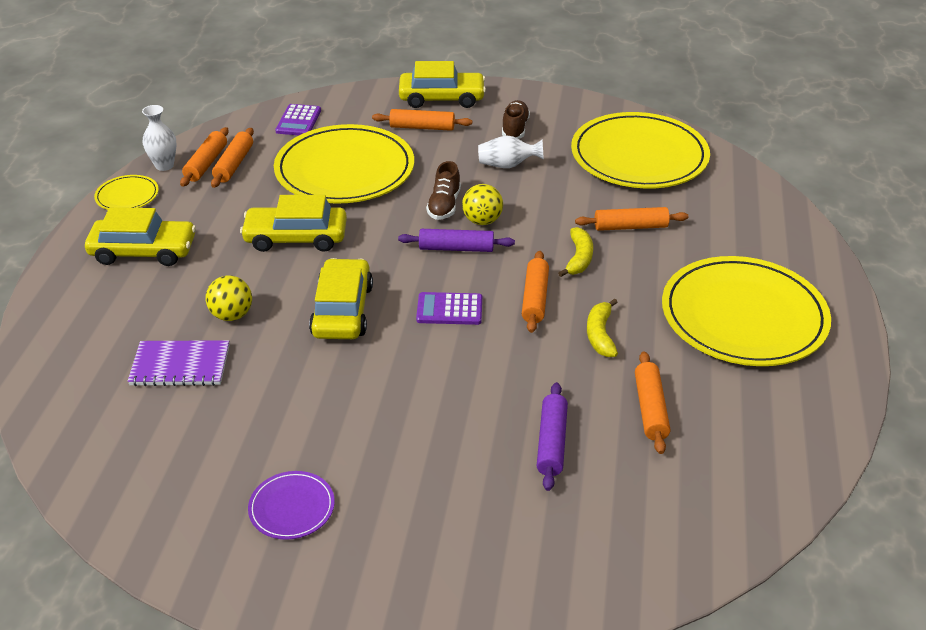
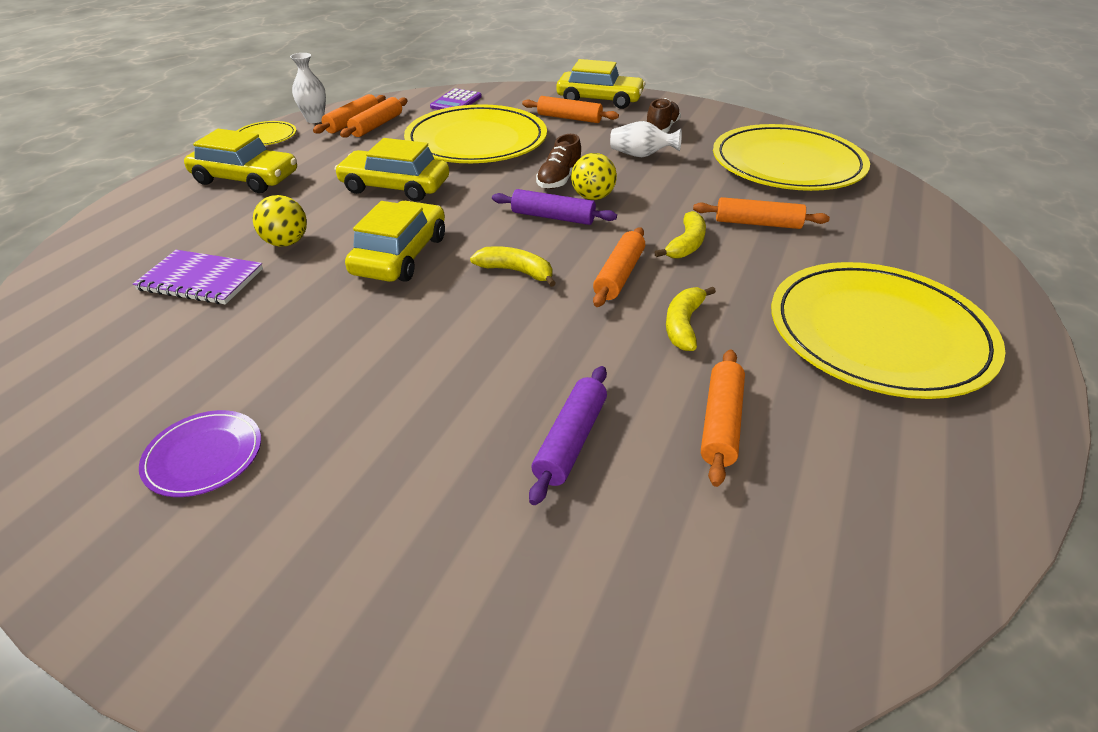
camera: 15 degrees right, 0 degrees up
(449, 309) = (516, 271): purple calculator -> yellow banana

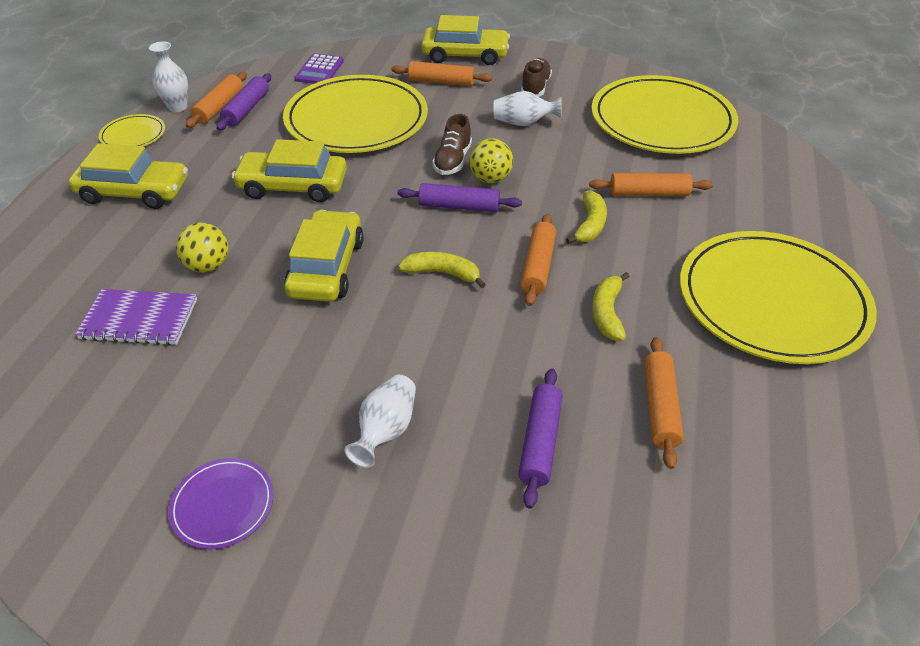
camera: 10 degrees left, 5 degrees up
(377, 125) = (246, 109): orange rolling pin -> purple rolling pin
(404, 407) = (386, 430): none -> white vase

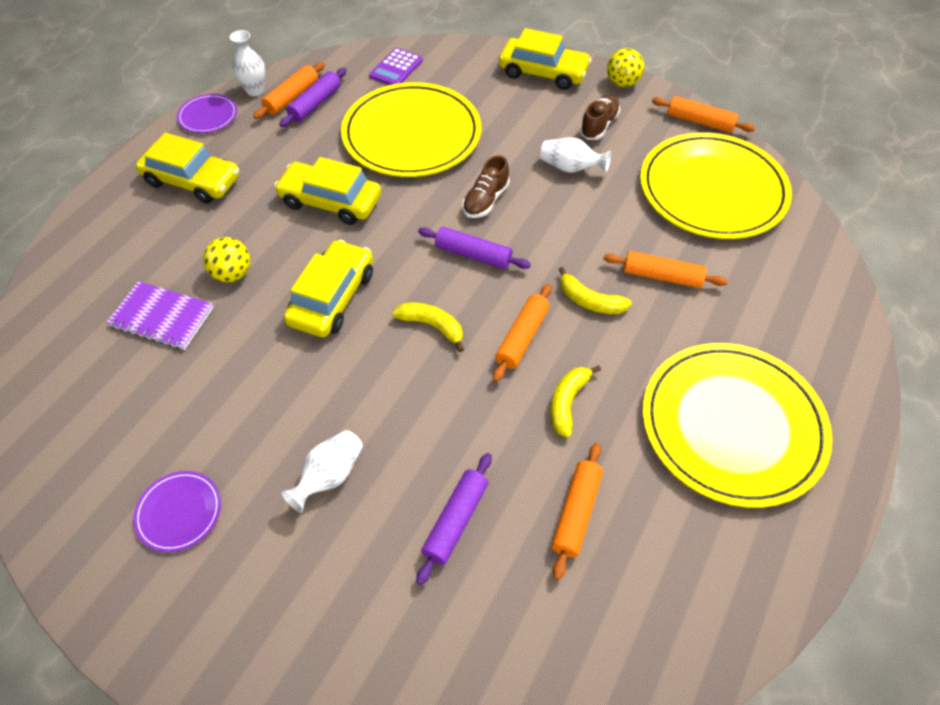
camera: 15 degrees right, 10 degrees up
(133, 135) = (208, 116): yellow plate -> purple plate
(441, 82) = (508, 102): orange rolling pin -> orange rolling pin (700, 122)
(490, 179) = (514, 228): yellow ball -> yellow ball (622, 83)
(590, 224) = (589, 301): yellow banana -> yellow banana turned 90 degrees clockwise

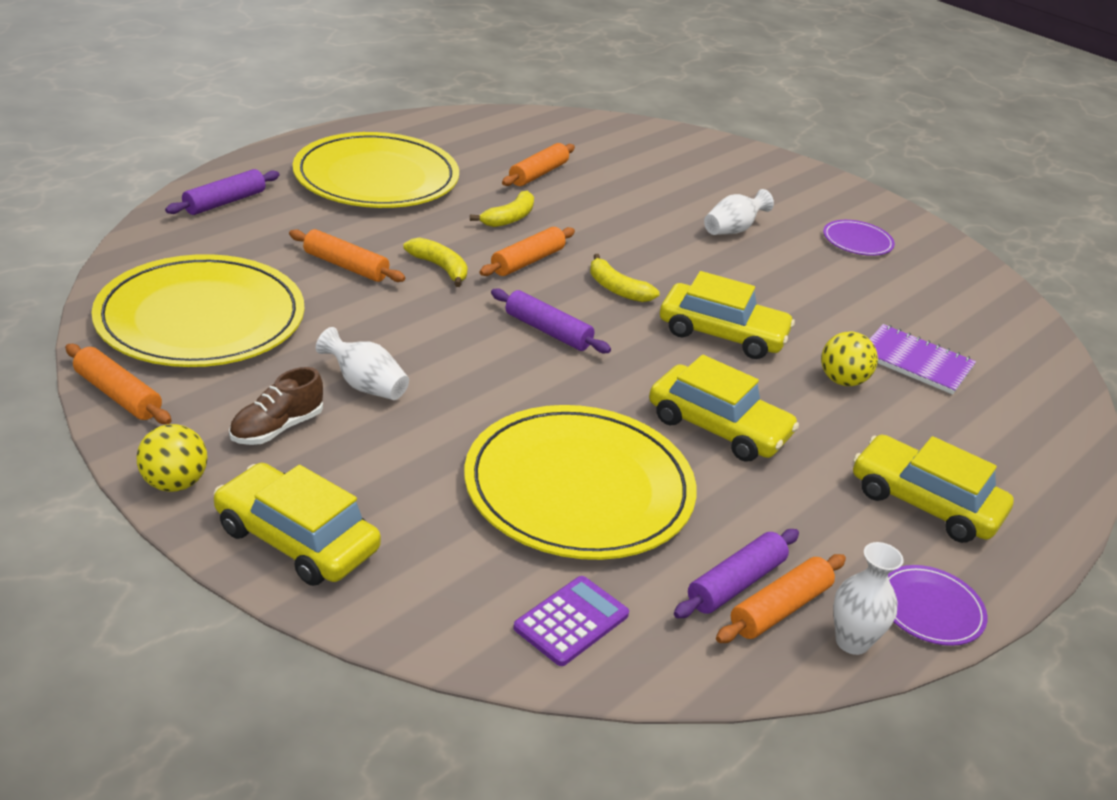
camera: 170 degrees left, 20 degrees down
(332, 297) = (722, 334): yellow car -> yellow car turned 105 degrees counterclockwise
(455, 520) = (634, 191): purple rolling pin -> purple rolling pin (225, 202)
(485, 200) = (505, 378): brown shoe -> none

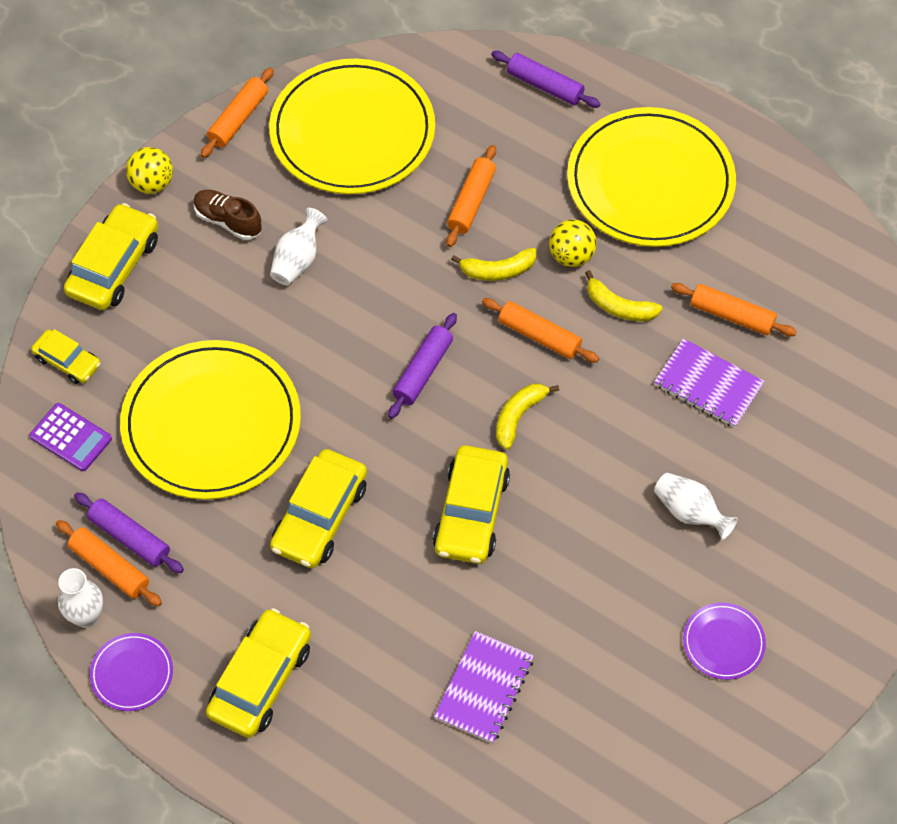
camera: 85 degrees right, 25 degrees up
(440, 268) = (498, 270): yellow banana -> yellow banana turned 45 degrees clockwise
(442, 608) = (67, 361): none -> yellow car
(606, 197) = (708, 385): none -> purple notebook
(842, 381) = (426, 618): yellow ball -> yellow ball (571, 256)

